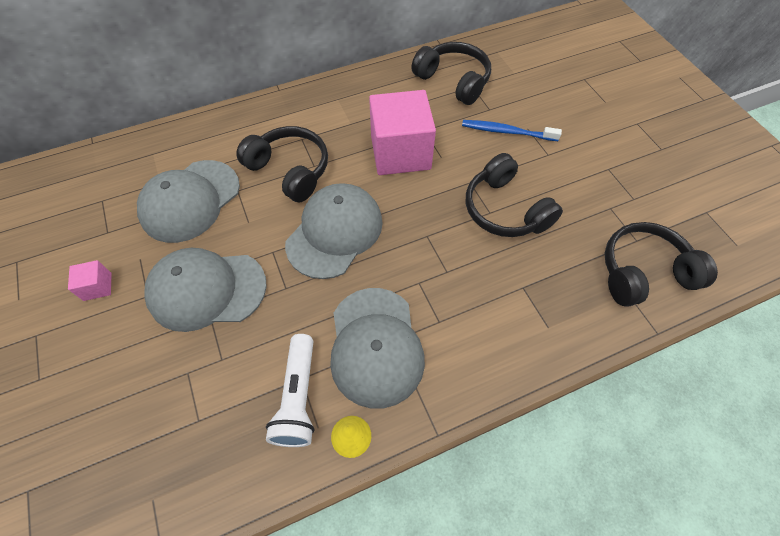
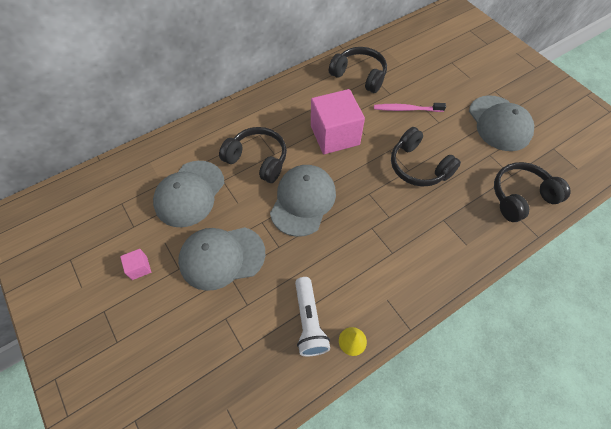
camera: 10 degrees left, 0 degrees up
(375, 346) = (353, 277): grey cap -> grey cap (499, 123)
(507, 132) = (406, 109): blue toothbrush -> pink toothbrush

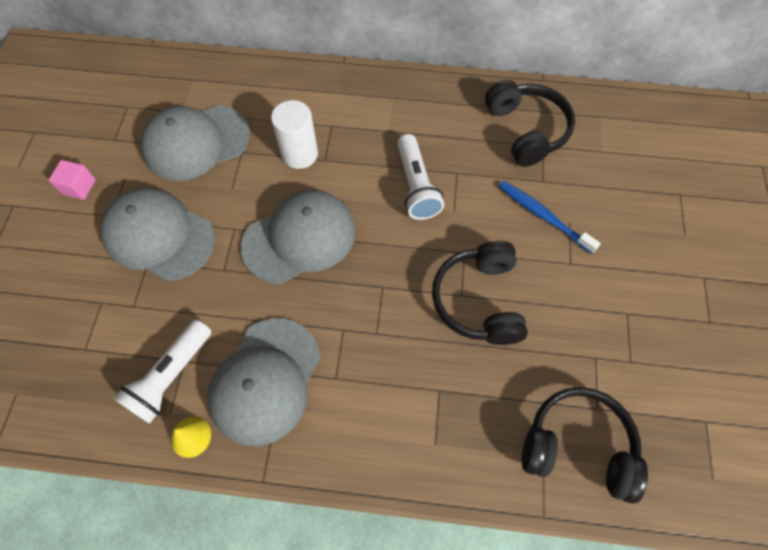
camera: 40 degrees right, 5 degrees up
(257, 160) = (300, 154): black headphones -> white cylinder
(335, 135) = (416, 186): pink cube -> white flashlight
(406, 109) = (543, 216): pink toothbrush -> blue toothbrush
(499, 123) = (659, 327): grey cap -> grey cap (265, 381)

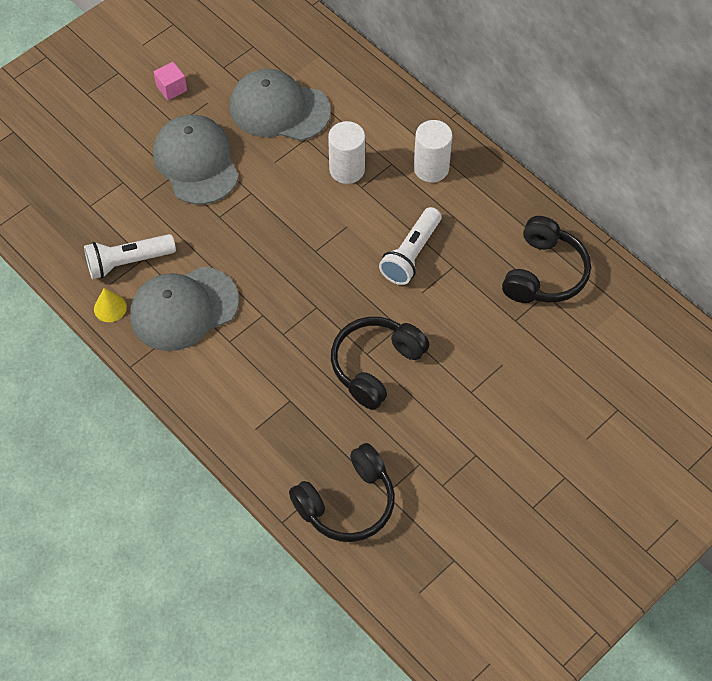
camera: 40 degrees right, 5 degrees down
(300, 238) = (290, 232): grey cap -> none
(366, 109) = (431, 168): none -> white cylinder
(543, 216) = (487, 345): blue toothbrush -> none
(577, 446) = (347, 503): black headphones -> black headphones turned 90 degrees clockwise

